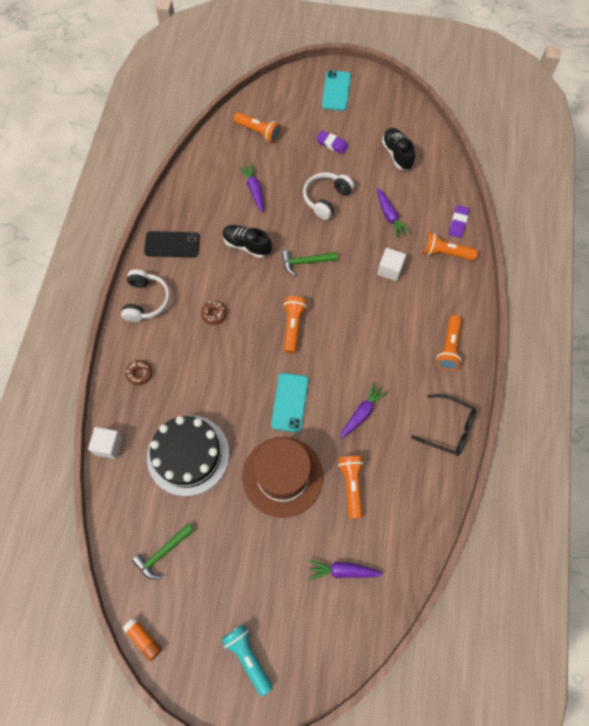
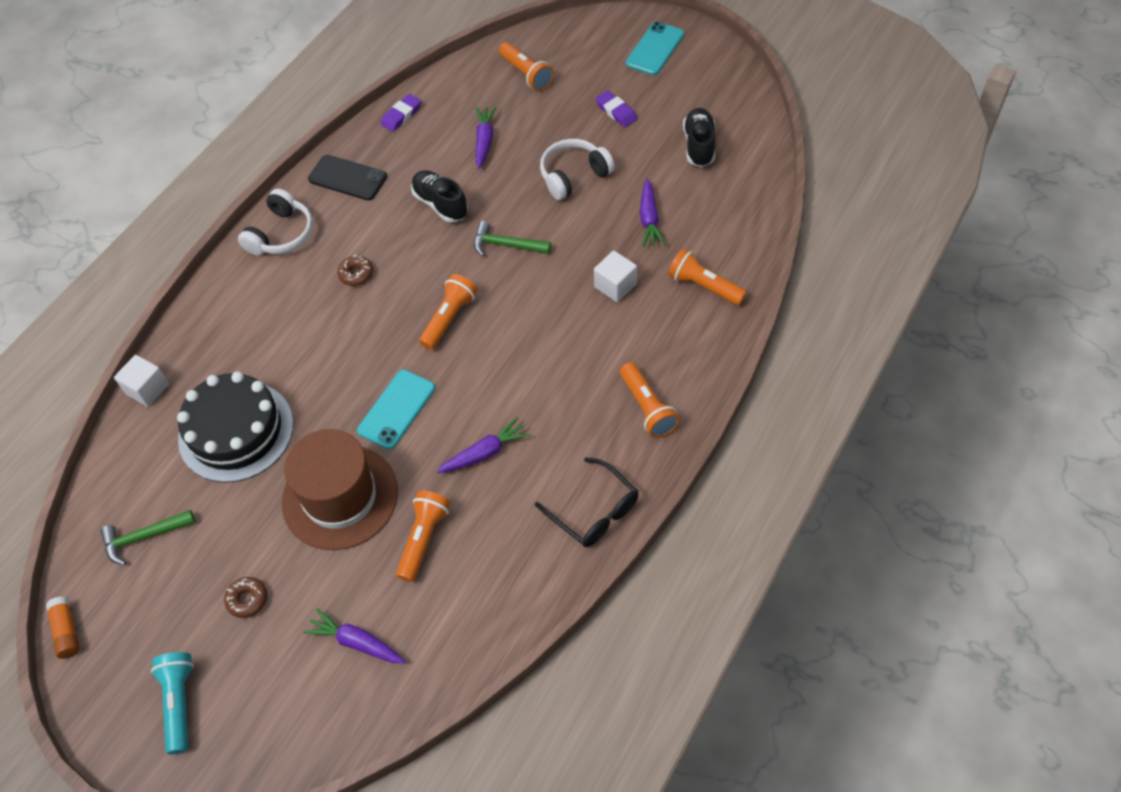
camera: 25 degrees right, 10 degrees down
(139, 374) = (228, 317): brown donut -> brown donut (247, 599)
(449, 348) = (647, 408): orange flashlight -> orange flashlight turned 60 degrees counterclockwise
(458, 223) = (742, 253): purple eraser -> purple eraser (401, 115)

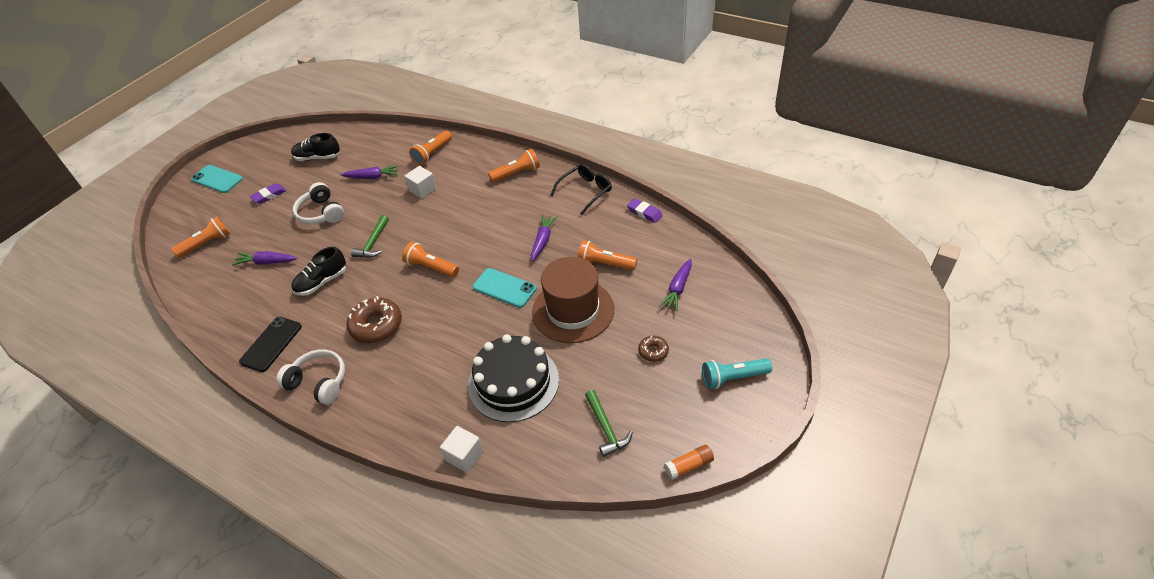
camera: 90 degrees left, 10 degrees down
(356, 274) = (376, 325): brown donut -> brown donut, size x1.90
(401, 115) = (214, 316): purple eraser -> purple eraser (644, 212)
(485, 453) = (543, 240): purple carrot -> purple carrot turned 45 degrees clockwise

